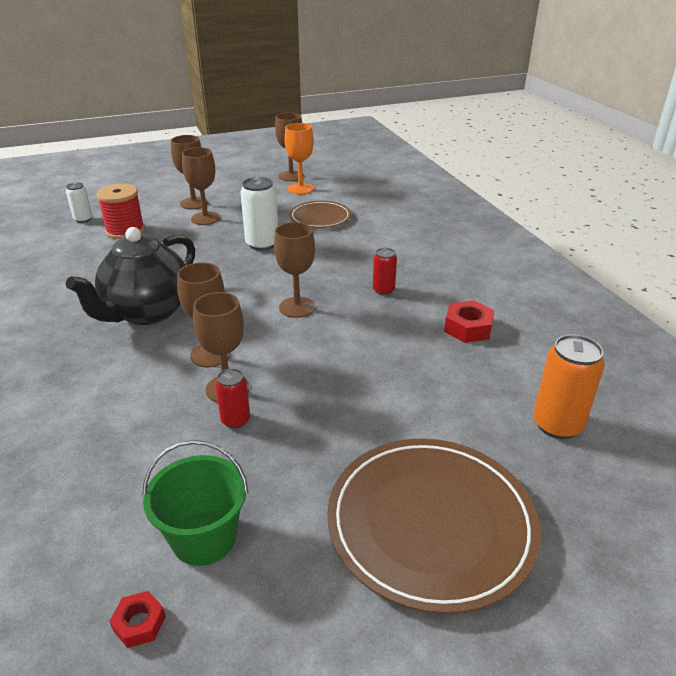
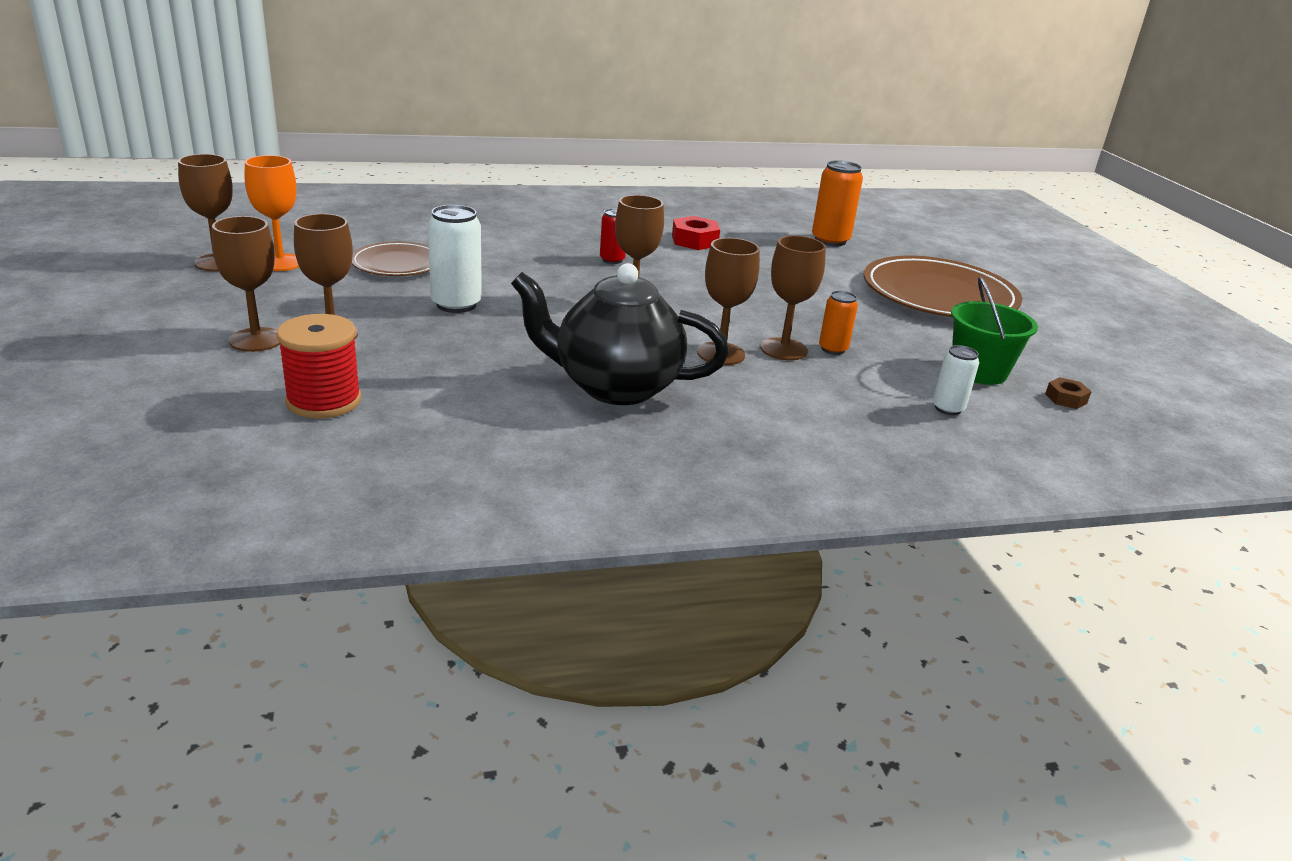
camera: 85 degrees left, 5 degrees down
(83, 219) = (229, 443): white can -> white can (948, 408)
(139, 623) = (1066, 399): red nut -> brown nut
(147, 312) = (615, 387): black teapot -> black teapot turned 150 degrees clockwise
(235, 420) = (833, 349): red can -> orange can

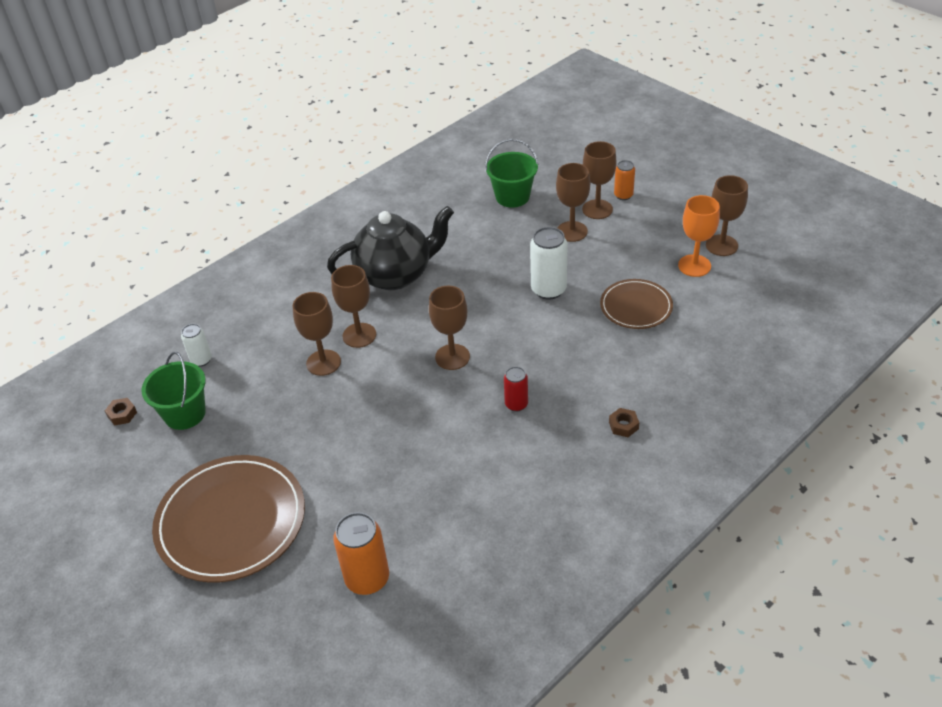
camera: 155 degrees right, 15 degrees up
(324, 401) = (512, 197): red spool -> green bucket
(541, 224) = (623, 425): none -> brown nut
(694, 241) = (484, 485): red nut -> none
(833, 349) = (292, 382): orange can -> orange can (623, 195)

